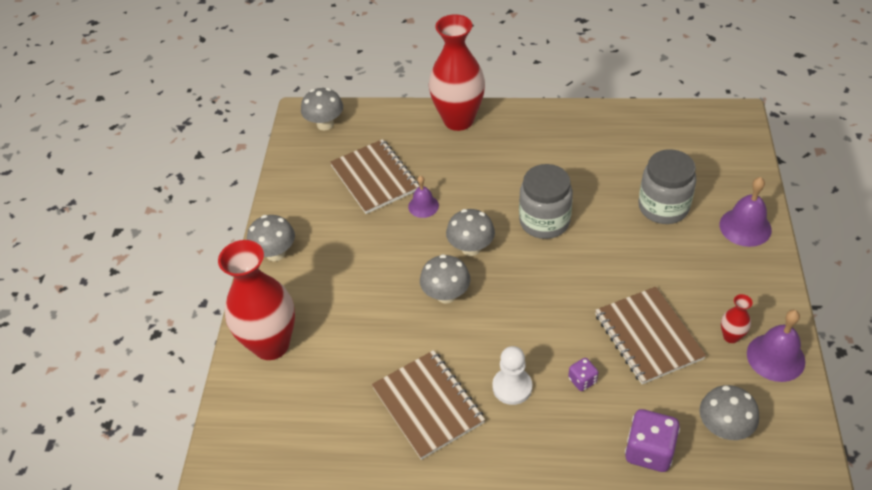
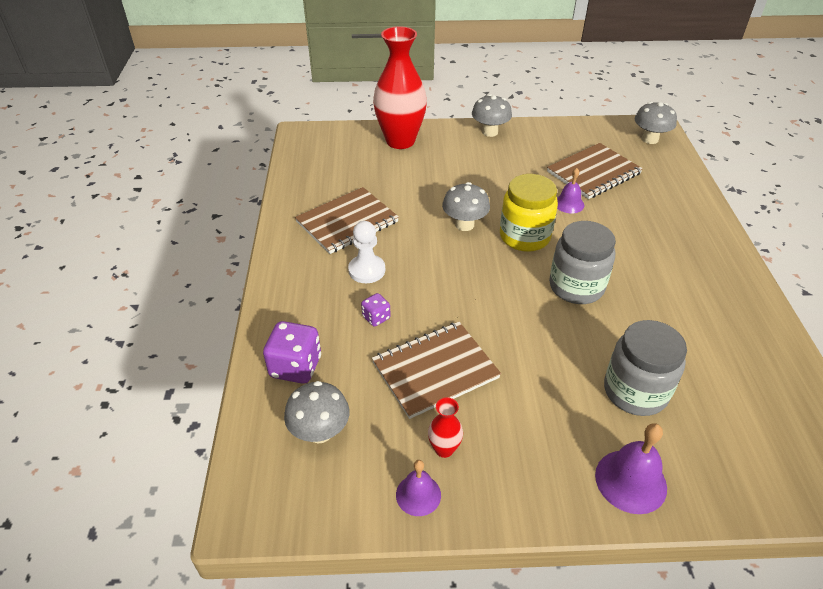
camera: 80 degrees right, 5 degrees down
(458, 120) = (700, 218): red vase -> none
(471, 248) = (524, 237): grey mushroom -> yellow jar
(775, 357) = (418, 494): purple bell -> purple bell, size x0.64

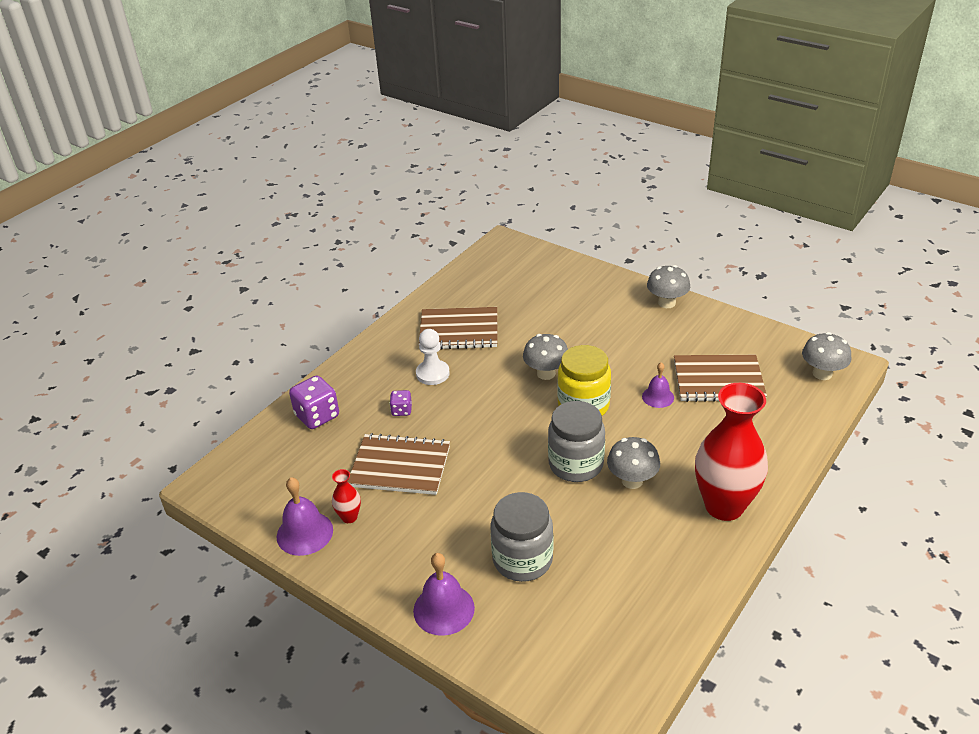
camera: 40 degrees right, 5 degrees down
(320, 432) = (289, 464): grey mushroom -> grey mushroom (632, 481)
(400, 141) = (576, 280): red vase -> red vase (724, 506)
(418, 494) = (304, 533): purple bell -> purple bell, size x1.57

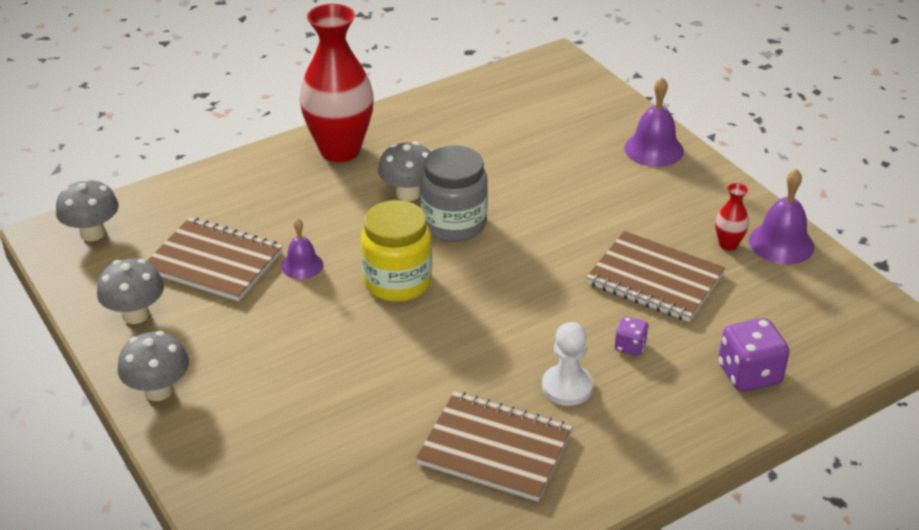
camera: 160 degrees left, 0 degrees up
(522, 559) = (562, 163): grey jar -> none
(546, 373) = (413, 337): grey mushroom -> grey mushroom (135, 314)

